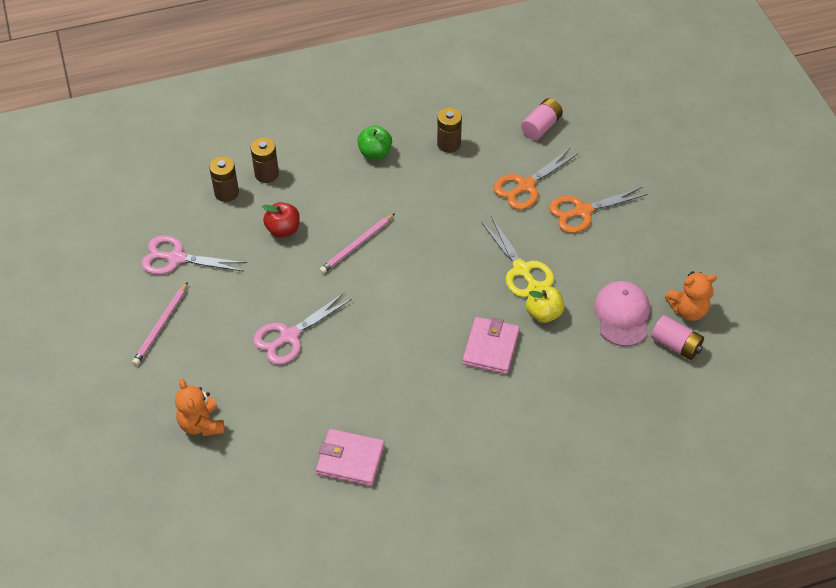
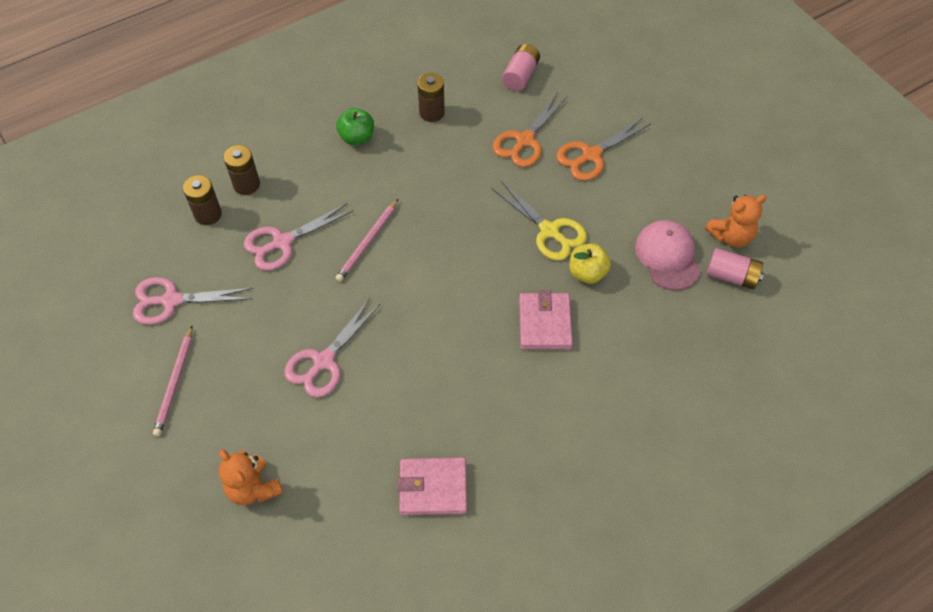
camera: 15 degrees left, 5 degrees up
(283, 230) = (282, 242): red apple -> pink scissors

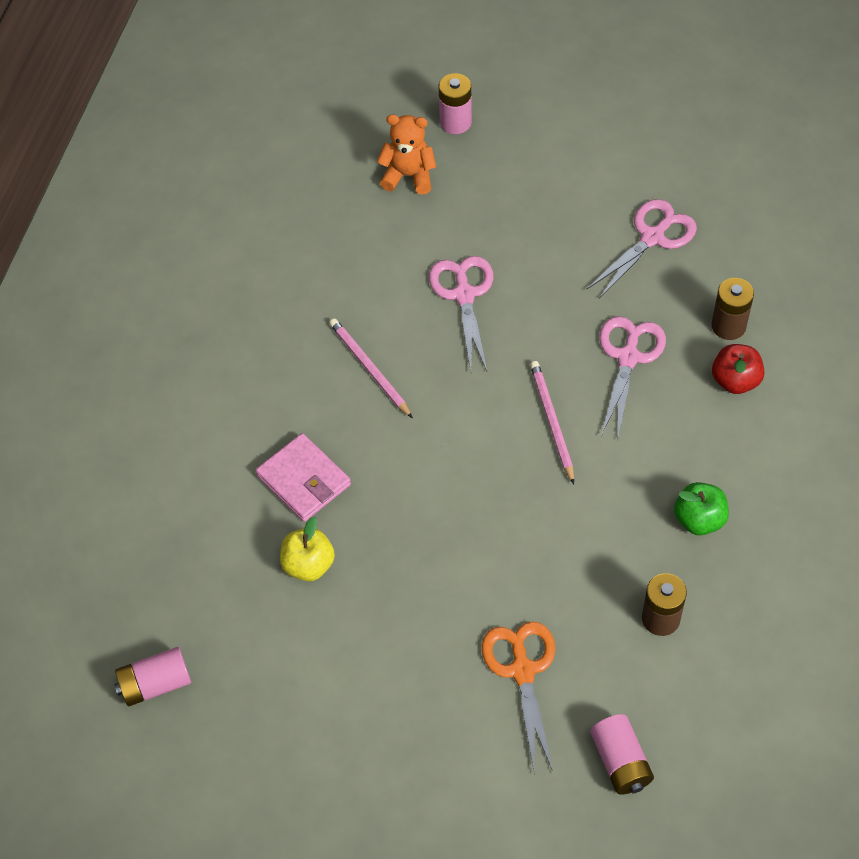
camera: 140 degrees right, 0 degrees up
(170, 505) = (455, 122): none -> pink battery
(175, 383) = (562, 188): pink pencil -> pink pencil (369, 368)
(246, 184) = (735, 380): brown battery -> red apple
(433, 488) = (269, 278): pink wallet -> none
(549, 231) = (389, 580): yellow scissors -> none
(591, 155) = (431, 715): orange scissors -> none
(667, 256) = (241, 652): pink cap -> none
(731, 236) = (190, 736): orange teddy bear -> none

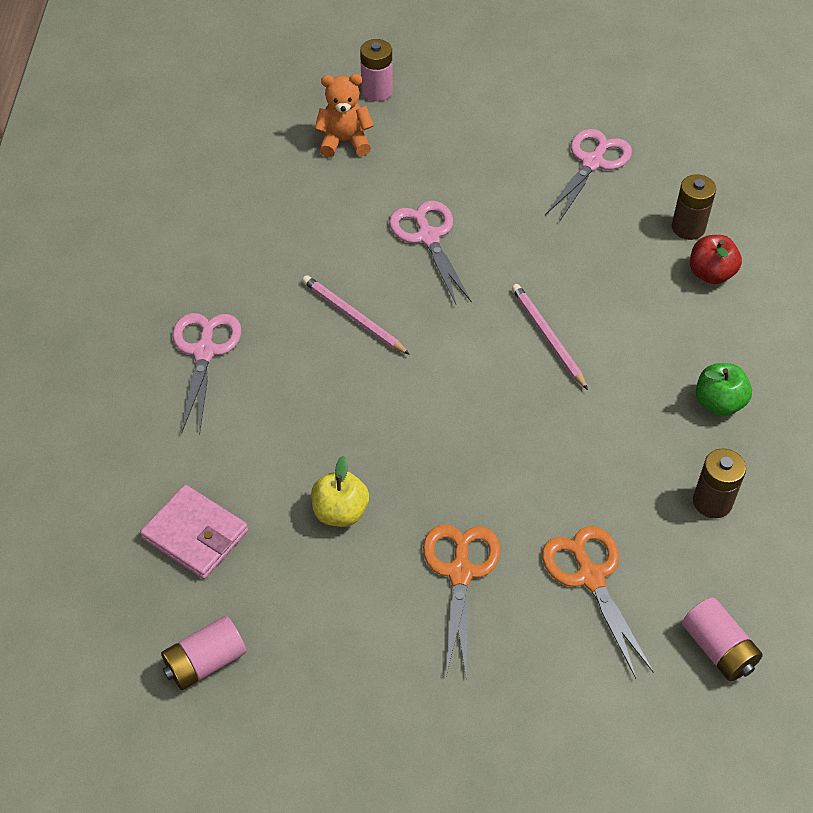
camera: 15 degrees left, 5 degrees down
(304, 480) = (314, 431): pink wallet -> pink wallet (195, 534)
(403, 644) = (460, 572): none -> orange scissors
(628, 357) = (603, 269): pink scissors -> pink scissors (204, 352)

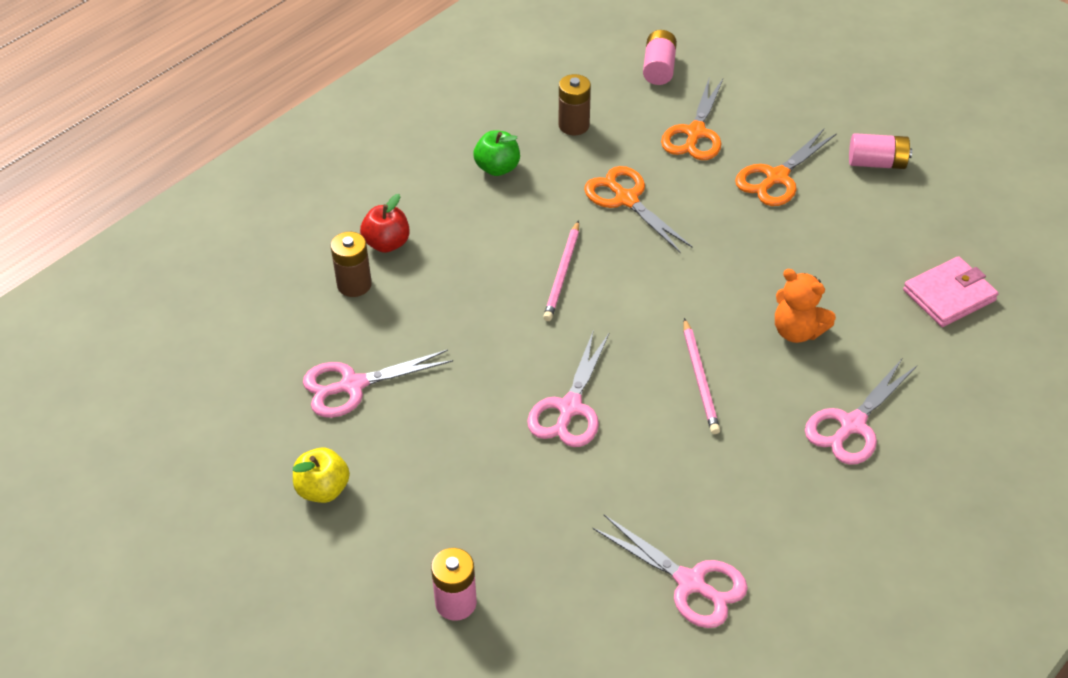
camera: 140 degrees left, 5 degrees down
(195, 534) = (949, 295): pink wallet -> pink wallet turned 75 degrees clockwise
(205, 662) = (988, 221): pink battery -> pink battery (877, 163)
(241, 180) = (690, 583): none -> pink scissors
(340, 512) = (829, 252): yellow apple -> yellow apple (323, 489)
(344, 142) = (549, 560): orange teddy bear -> orange teddy bear (797, 331)
(573, 446) = (626, 199): none -> orange scissors

